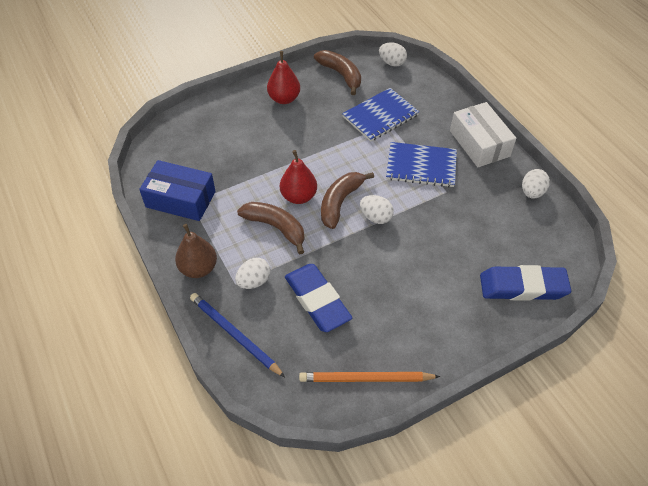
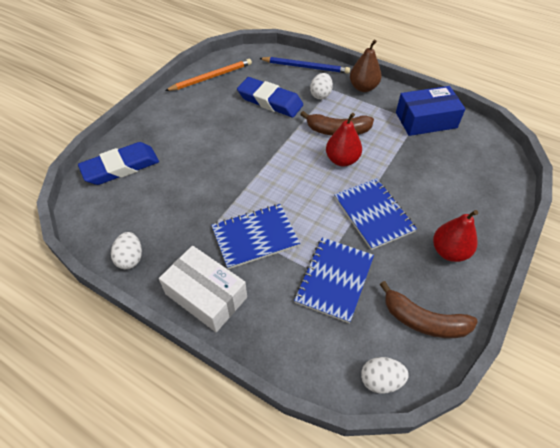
camera: 150 degrees right, 0 degrees up
(314, 142) = (373, 214): none -> blue notebook
(340, 202) = (305, 170): brown banana -> none
(375, 217) = (267, 170): white egg -> none

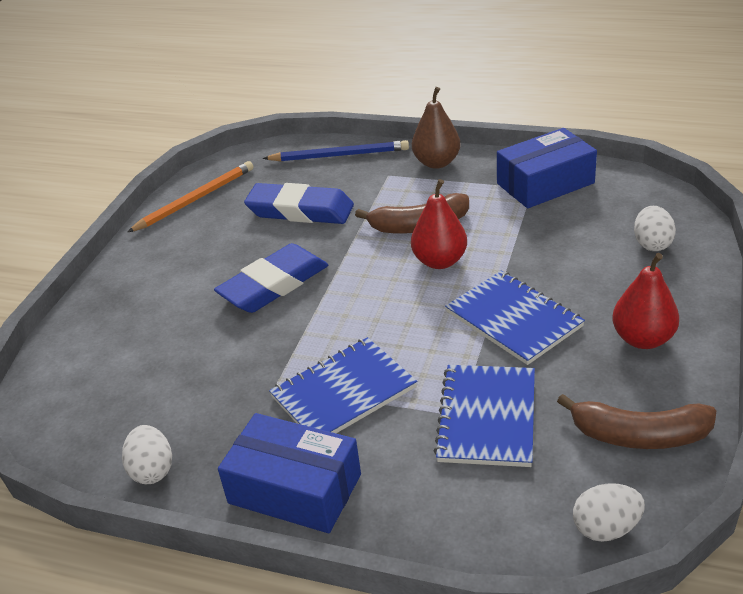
camera: 10 degrees left, 15 degrees down
(121, 167) = (91, 351): blue eraser -> blue eraser (274, 285)
(206, 295) = (295, 488): white box -> blue box
(320, 95) = (375, 186): white egg -> white egg (652, 244)

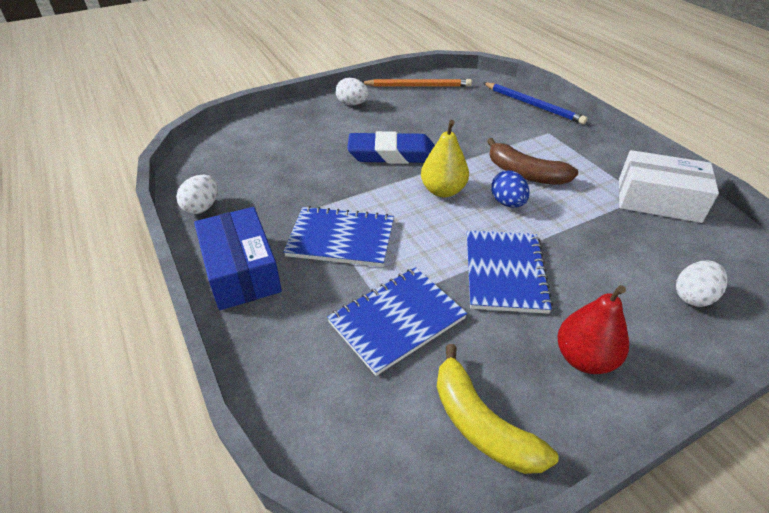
camera: 40 degrees right, 5 degrees up
(300, 211) = (465, 123): blue eraser -> none
(371, 287) = (443, 191): none -> yellow pear
(436, 162) = (592, 143): brown pear -> none
(440, 261) = (507, 203): red pear -> blue egg
(545, 183) = (658, 200): blue box -> white box
(606, 528) = (362, 465): white egg -> white egg (352, 104)
(639, 435) = (481, 424): brown banana -> yellow banana

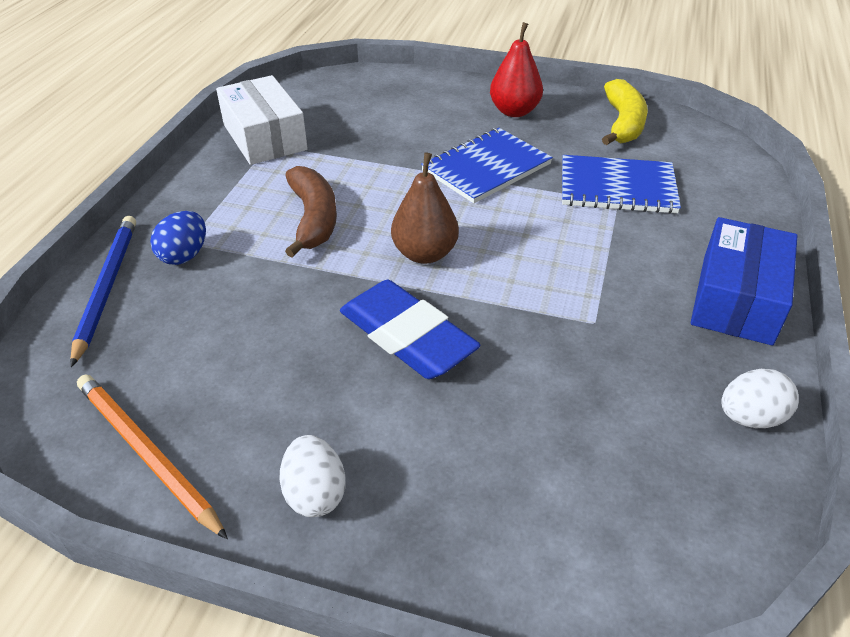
camera: 135 degrees left, 0 degrees up
(341, 238) = (598, 271): blue notebook -> none
(443, 191) = (425, 254): yellow pear -> brown pear
(507, 203) = (386, 206): blue egg -> blue egg (184, 255)
(693, 296) = (387, 95): white egg -> none

